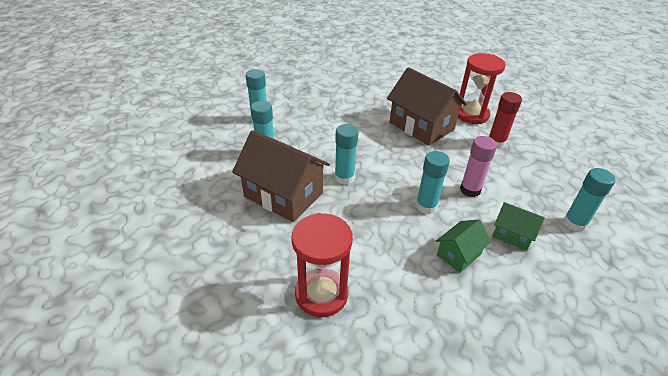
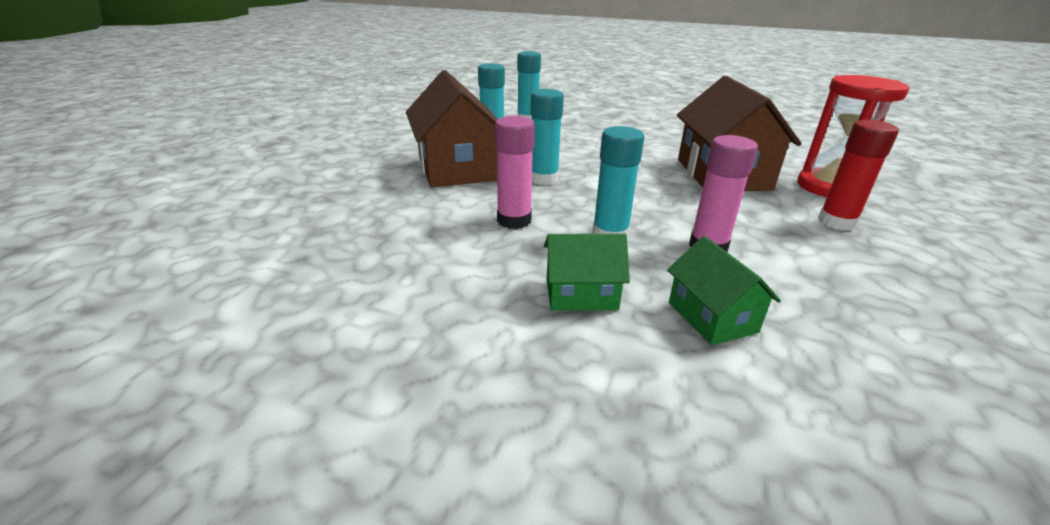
camera: 40 degrees right, 10 degrees down
(321, 294) = (356, 244): red hourglass -> none
(373, 223) = (514, 220): none -> pink glue stick
(574, 223) = (881, 364): turquoise glue stick -> none

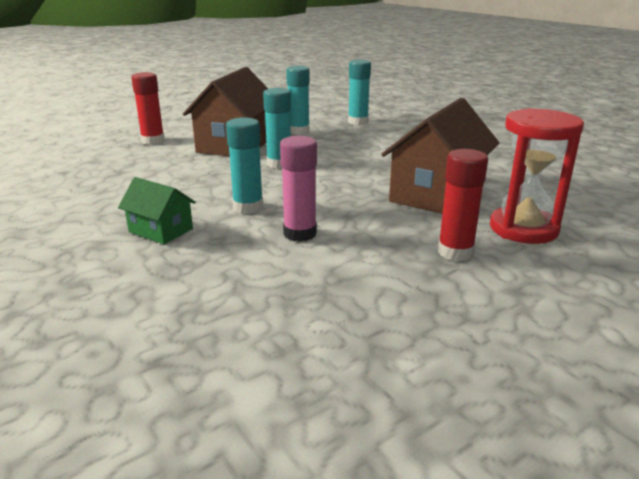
camera: 35 degrees right, 5 degrees down
(348, 185) = (153, 141): none -> red glue stick
(514, 220) = (206, 183): pink glue stick -> none
(711, 317) = (208, 267): green house -> none

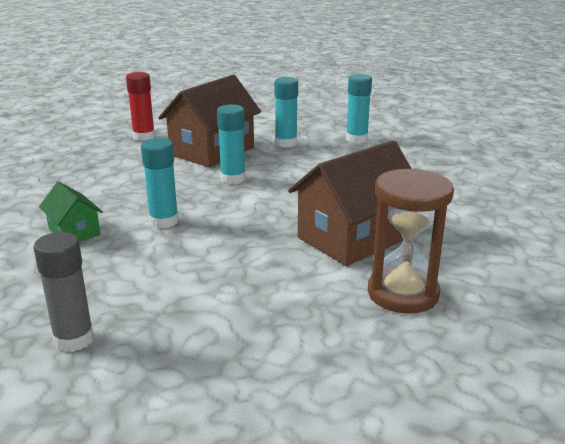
camera: 20 degrees right, 0 degrees up
(261, 327) = (74, 339): none -> grey glue stick
(300, 233) = (184, 257): pink glue stick -> none
(455, 252) = (307, 305): red glue stick -> none
(523, 229) = (403, 293): red hourglass -> brown hourglass

